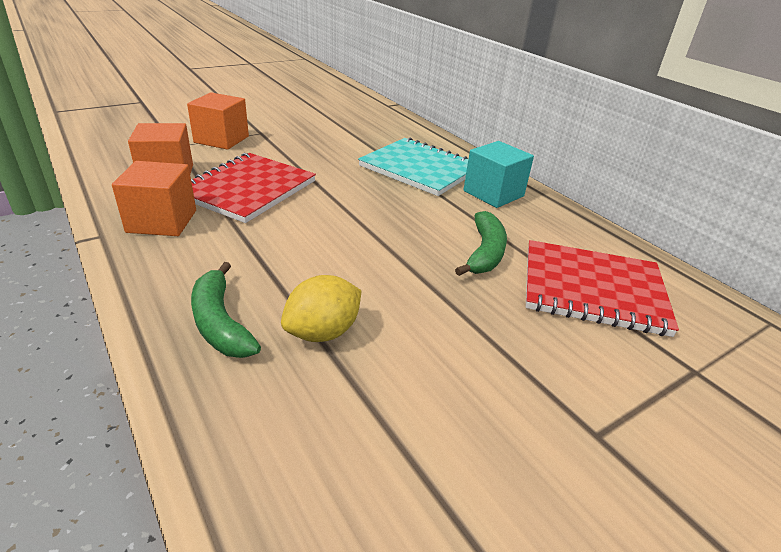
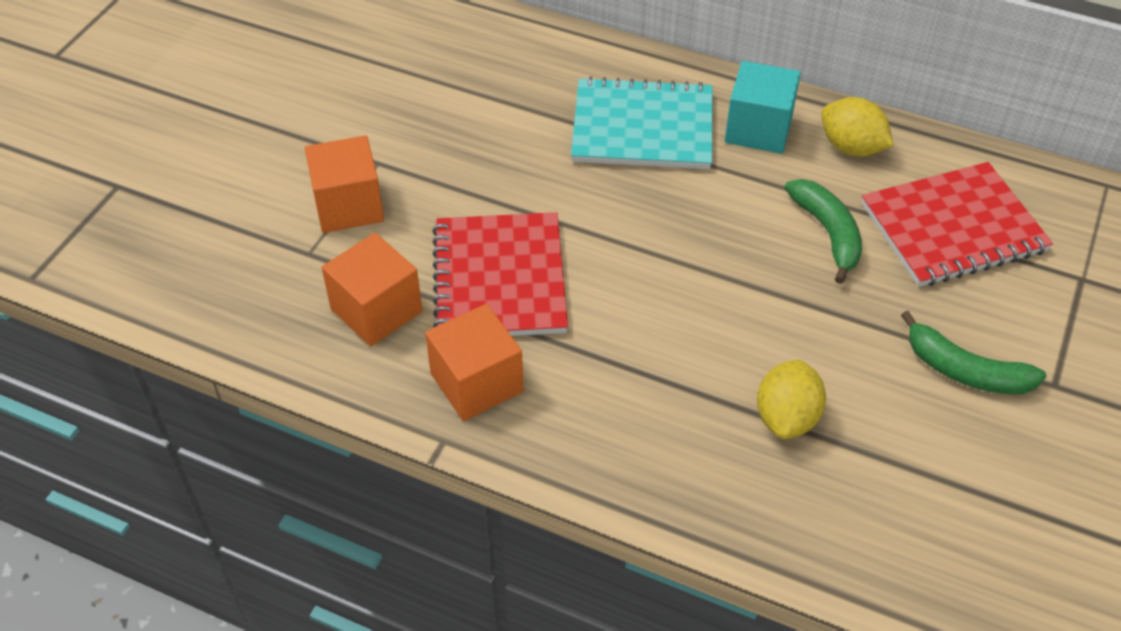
camera: 30 degrees left, 15 degrees up
(220, 323) = (695, 463): green banana -> green banana (965, 371)
(551, 223) = (851, 147): none -> yellow lemon

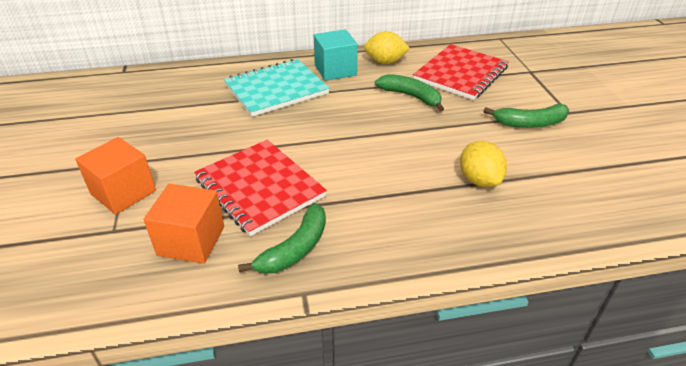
camera: 35 degrees left, 10 degrees down
(476, 383) = (295, 248): orange cube -> green banana

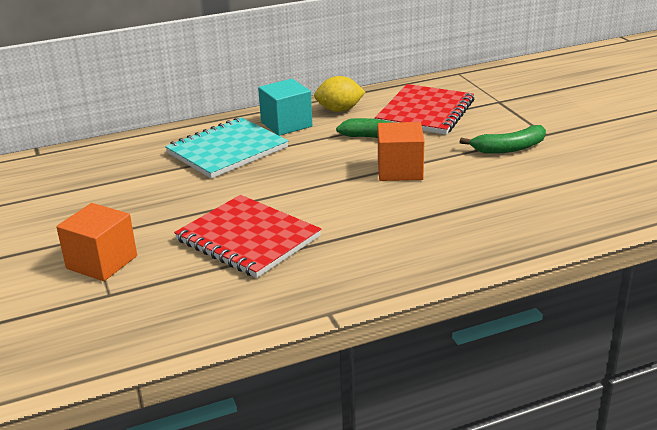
camera: 10 degrees left, 10 degrees down
(191, 241) = (196, 290): orange cube -> orange cube (400, 170)
(295, 248) = (306, 281): green banana -> none
(479, 180) = (470, 202): yellow lemon -> none

